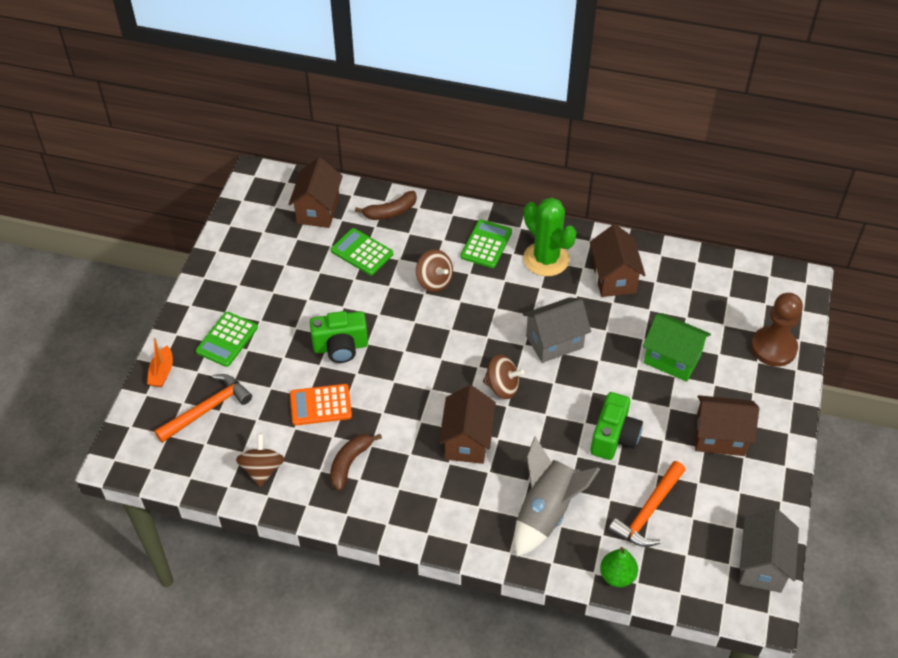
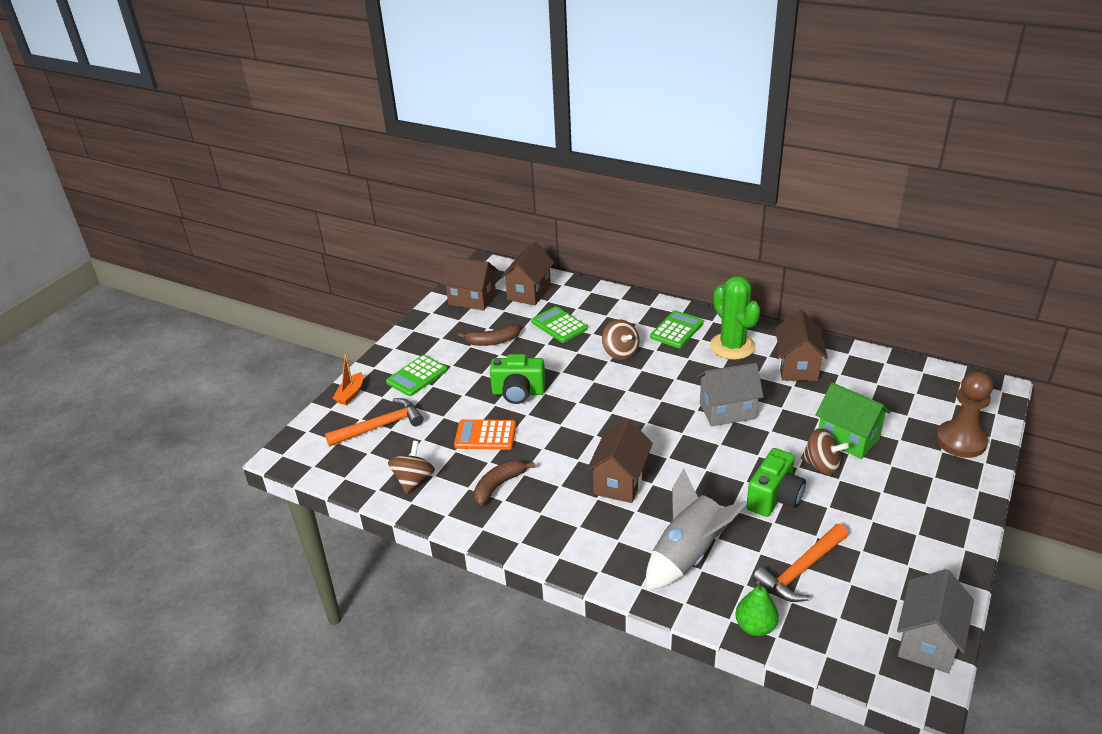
camera: 15 degrees right, 15 degrees down
(390, 212) = (593, 299): brown banana -> brown banana (493, 341)
(502, 387) = (666, 441): brown spinning top -> brown spinning top (821, 465)
(719, 437) = (891, 512): brown house -> brown house (472, 299)

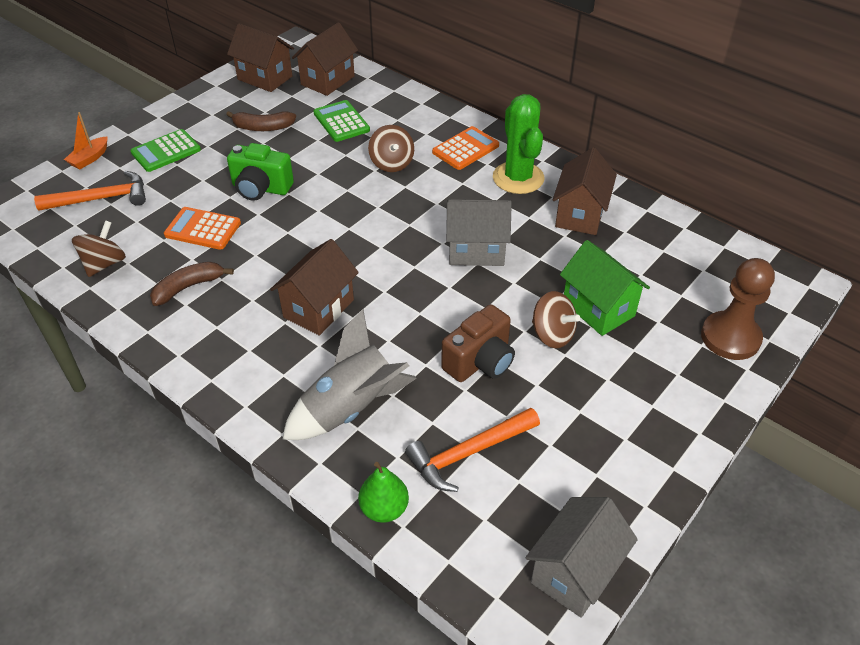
camera: 10 degrees right, 10 degrees up
(677, 330) = (465, 149): green calculator -> orange calculator
(774, 498) = (480, 361): green camera -> brown camera

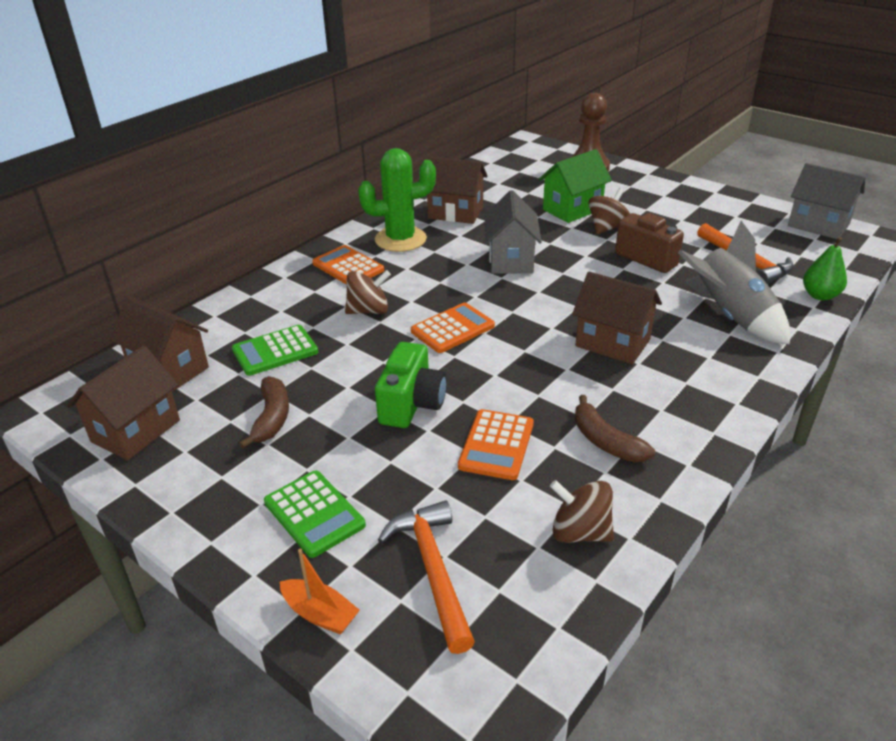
camera: 90 degrees left, 10 degrees down
(357, 210) = (452, 329): none -> orange calculator

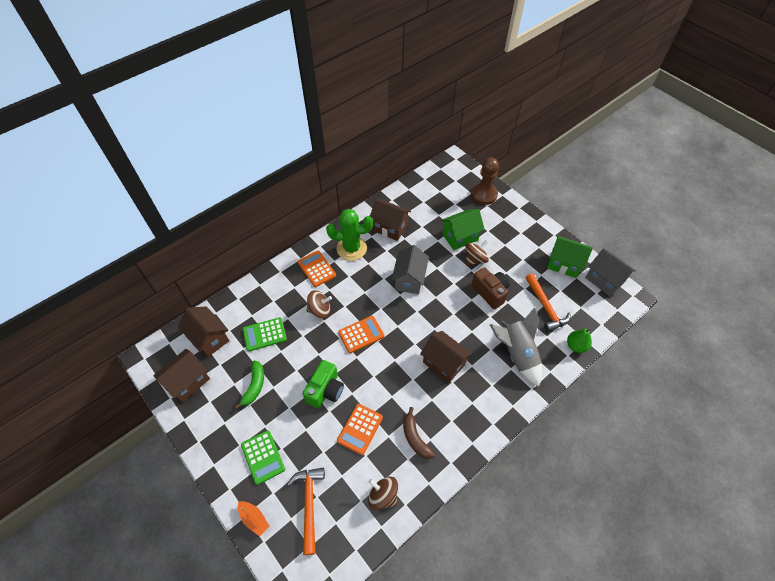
camera: 10 degrees right, 20 degrees up
(272, 418) = (254, 386): brown banana -> green banana
(747, 217) = (564, 264): none -> green house

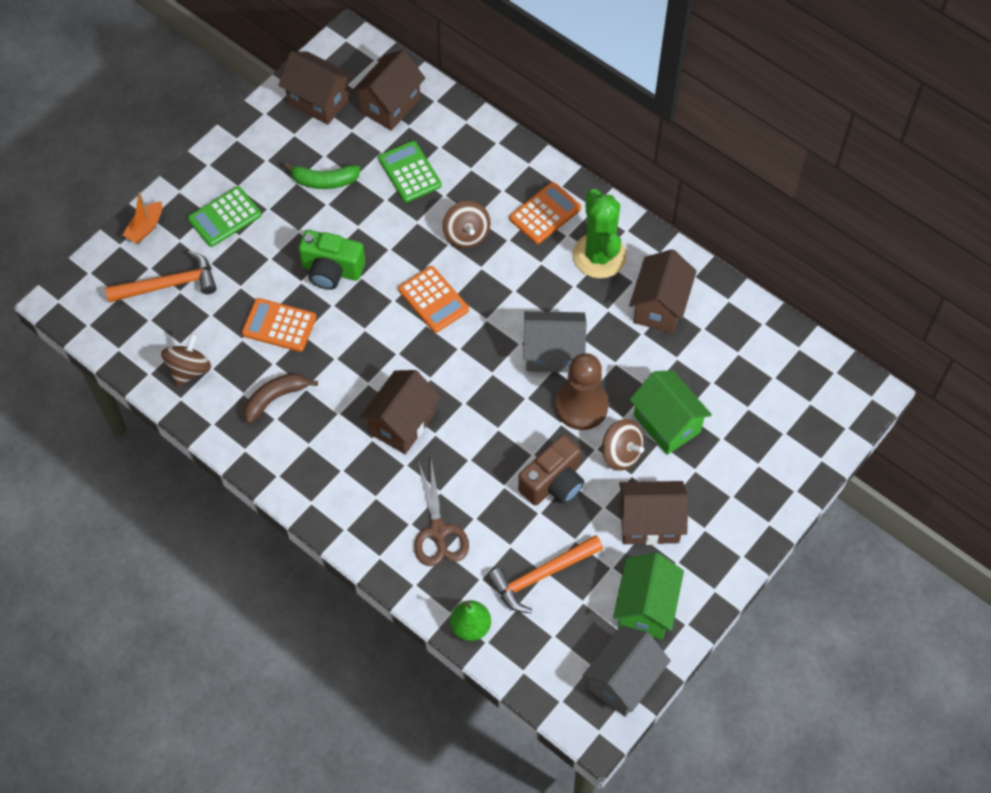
camera: 80 degrees right, 5 degrees up
(483, 194) = (786, 456): brown pawn -> brown pawn (581, 406)
(516, 254) = (649, 523): none -> brown house
(516, 354) = (438, 531): grey rocket -> brown scissors

